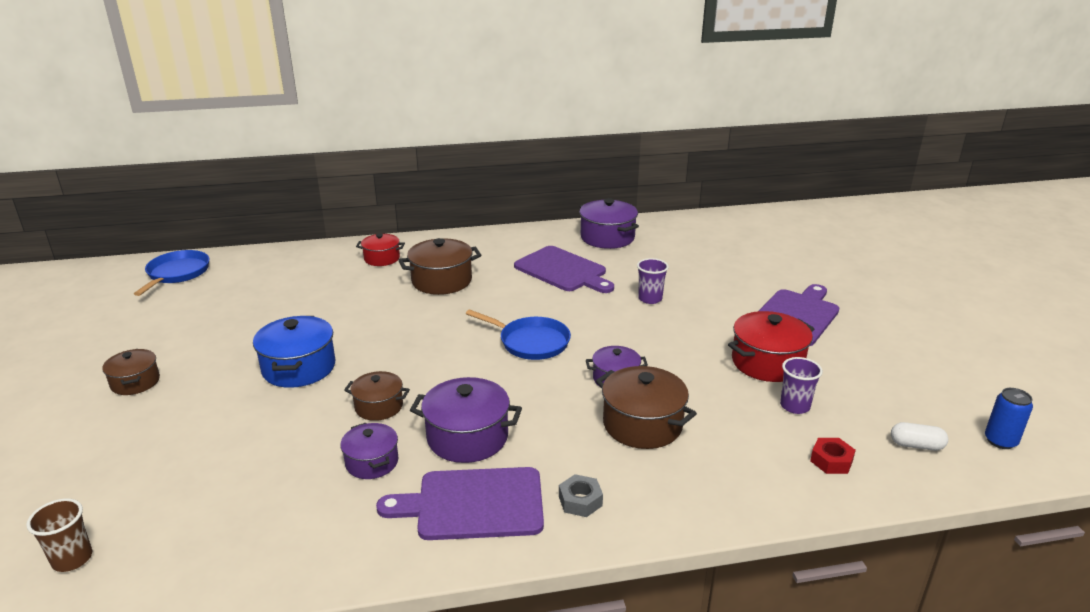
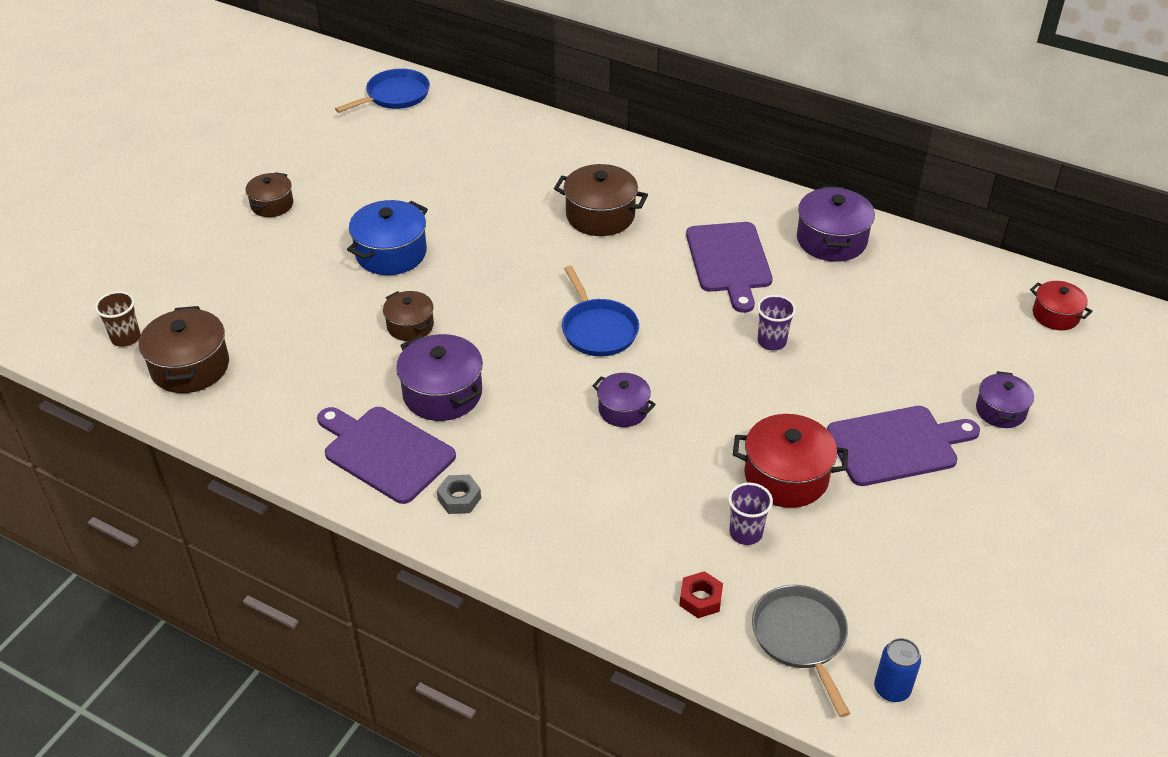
camera: 40 degrees right, 15 degrees up
(372, 462) = (356, 374): purple pot -> purple pot (1000, 411)
(382, 258) = (577, 160): red pot -> red pot (1055, 315)
(642, 424) = (588, 466): brown pot -> brown pot (190, 367)
(916, 445) = (801, 638): white capsule -> grey pan

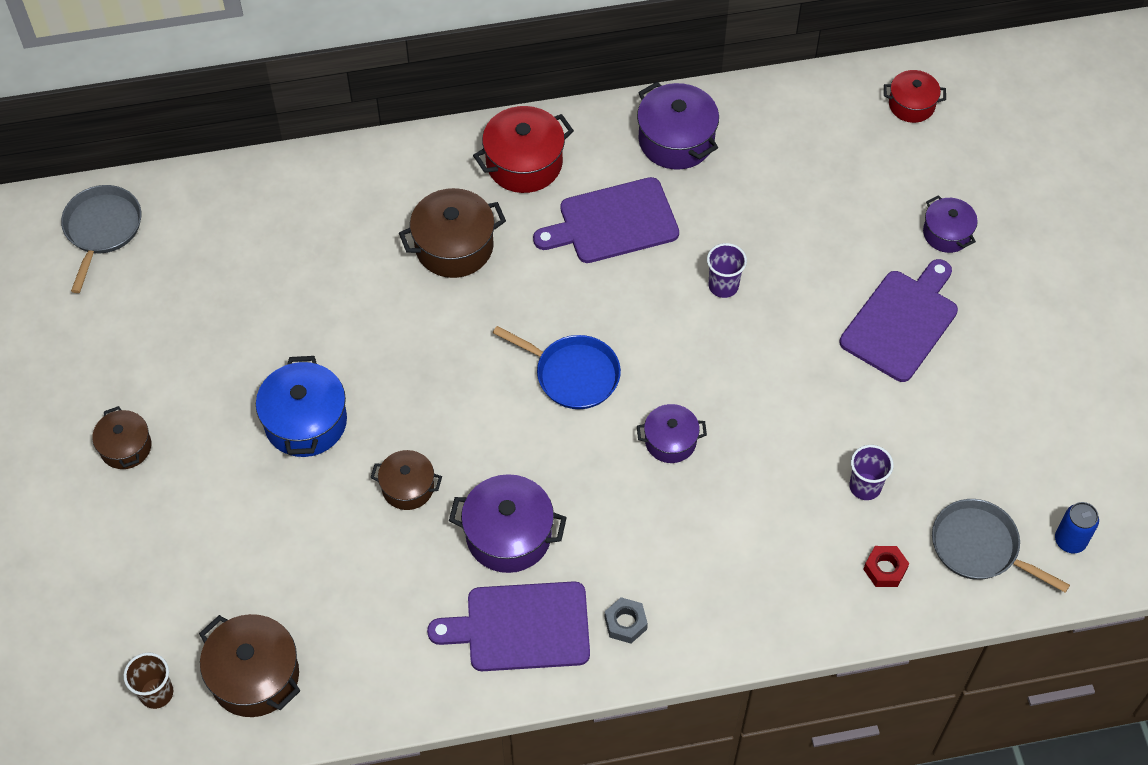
camera: 40 degrees left, 15 degrees up
(395, 96) = (102, 229): blue pan -> grey pan
(729, 261) = (613, 222): purple cutting board -> purple cutting board turned 120 degrees clockwise
(786, 476) = (849, 412): red pot -> red pot (524, 163)

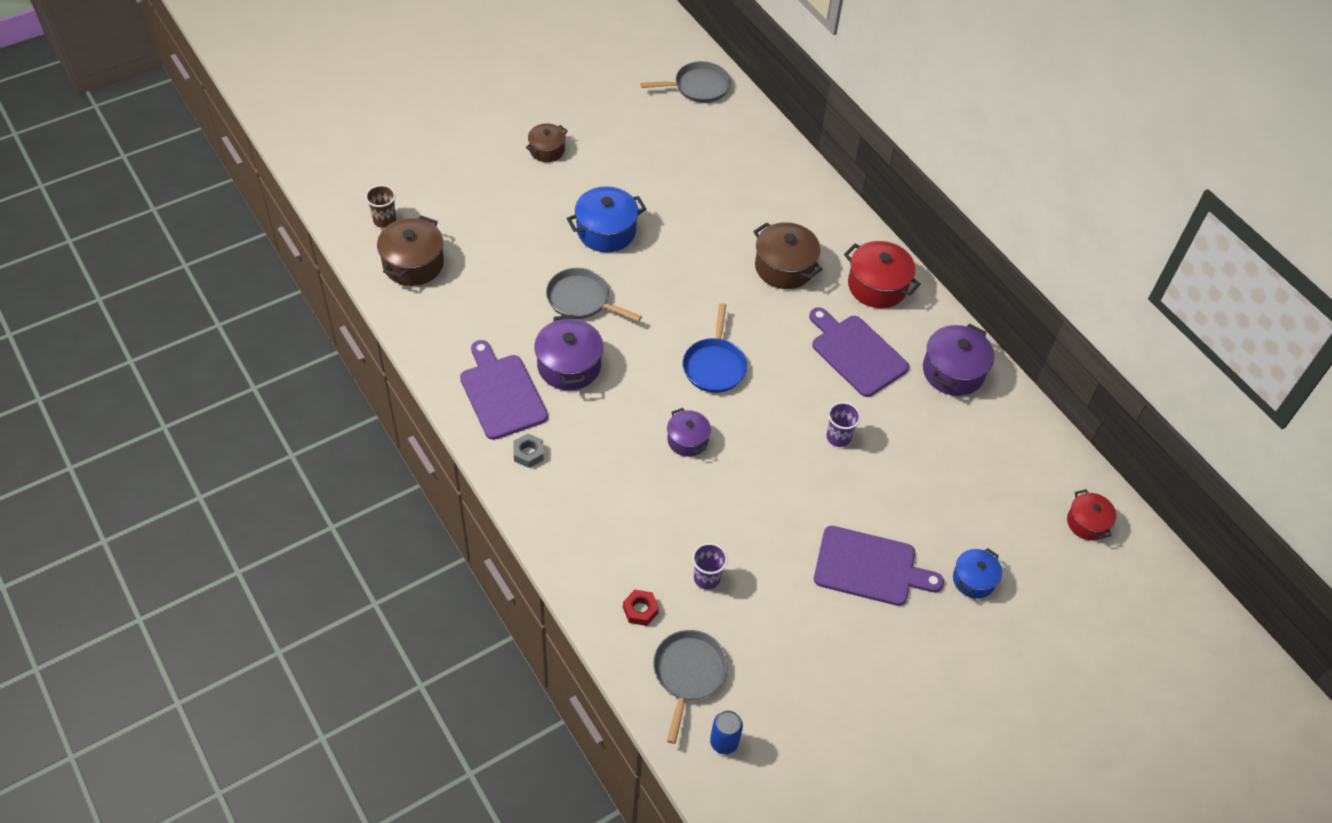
camera: 65 degrees right, 5 degrees down
(408, 487) = (581, 299): brown pot -> grey pan
(947, 233) = (973, 580): purple pot -> blue pot

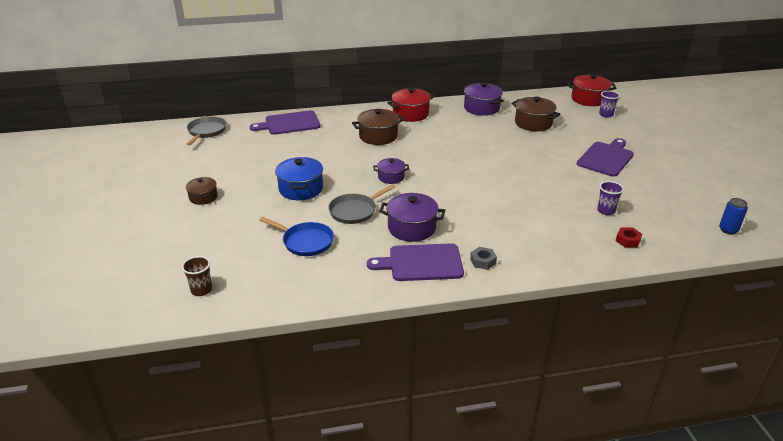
camera: 65 degrees left, 20 degrees down
(413, 264) = (262, 283): brown pot -> brown pot (533, 123)
(687, 440) = (496, 195): purple pot -> purple pot (391, 177)
(688, 674) = (678, 232): grey pan -> none
(714, 366) = (441, 174): blue pan -> blue pan (305, 242)
(838, 437) = (513, 147): purple cup -> purple cup (606, 115)
(856, 353) = (455, 130): purple cutting board -> purple cutting board (289, 123)
(973, 580) = (619, 133): blue pot -> none
(1087, 523) = (588, 99): red pot -> red pot, size x1.61

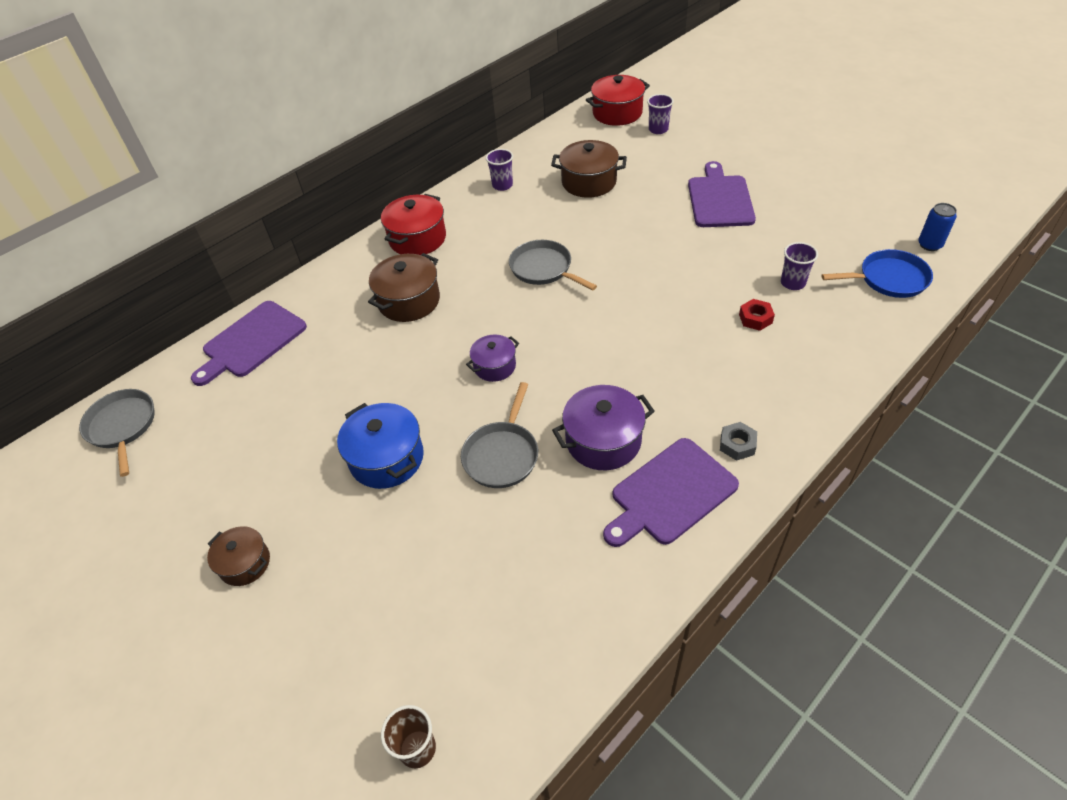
camera: 30 degrees left, 15 degrees up
(305, 242) = (485, 553): blue pan -> blue pan (889, 279)
(463, 149) = (544, 269): none -> grey pan
(481, 108) = (502, 185): purple pot -> purple cup
(627, 240) = (854, 316): red nut -> red nut (755, 318)

